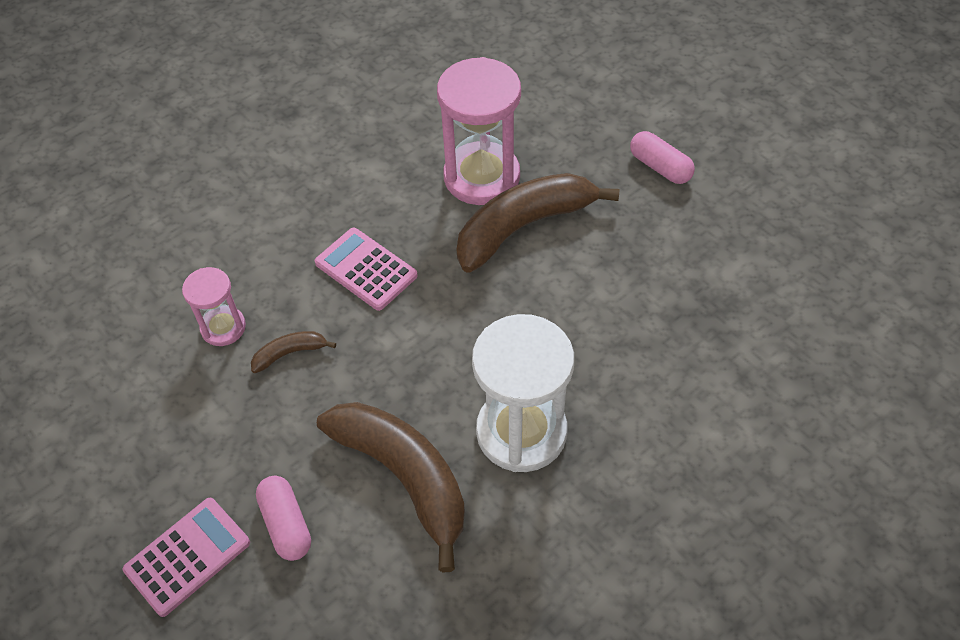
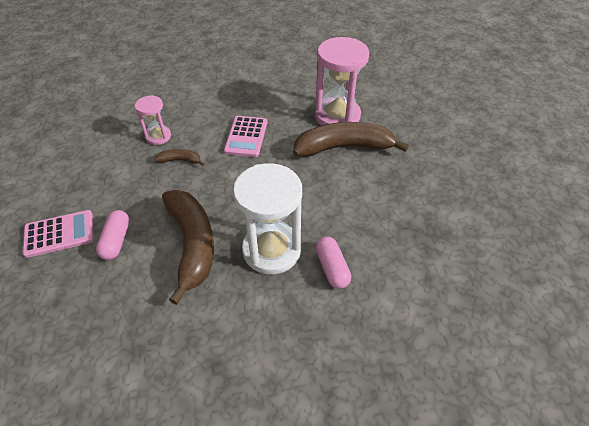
camera: 25 degrees right, 5 degrees down
(366, 269) = (246, 137): pink calculator -> pink calculator turned 150 degrees counterclockwise
(660, 167) = (444, 146): pink capsule -> pink capsule (332, 268)

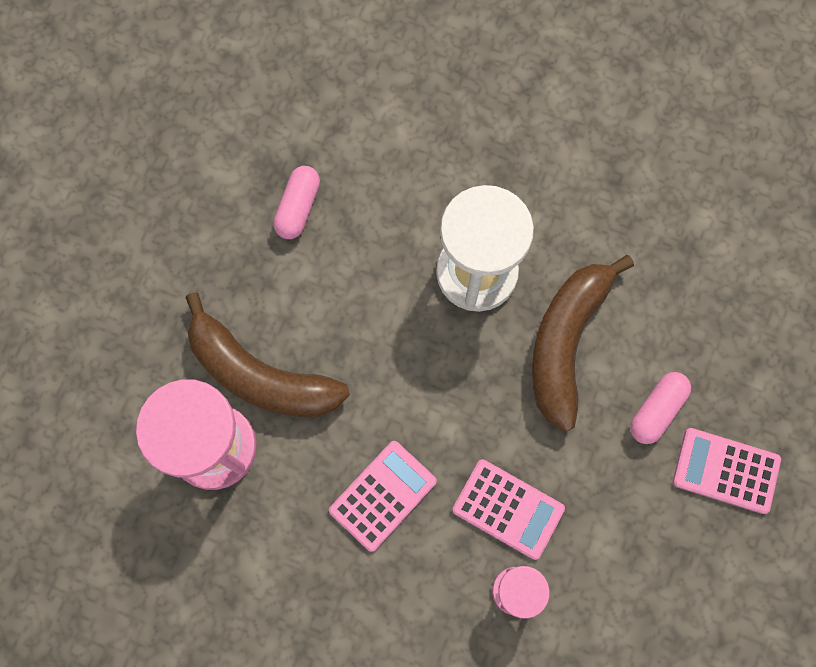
camera: 145 degrees left, 25 degrees up
(180, 160) = (508, 509): brown banana -> pink calculator
(332, 268) = (426, 206): pink capsule -> pink capsule (298, 208)

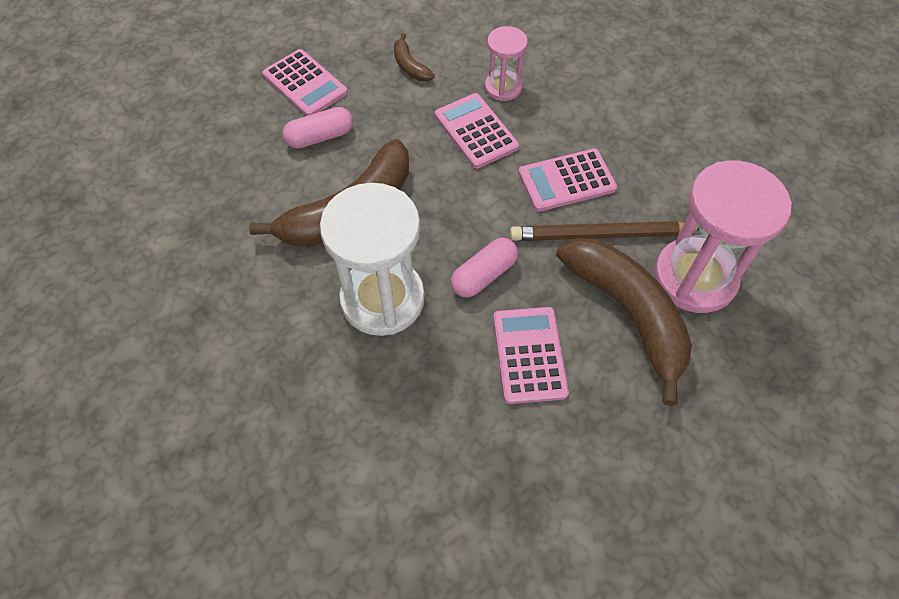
camera: 150 degrees left, 15 degrees down
(298, 208) = (514, 450): pink capsule -> pink capsule (484, 275)
(319, 447) = (601, 235): none -> brown pencil
(326, 290) = (529, 355): none -> pink calculator
(635, 563) = (410, 66): none -> brown banana

